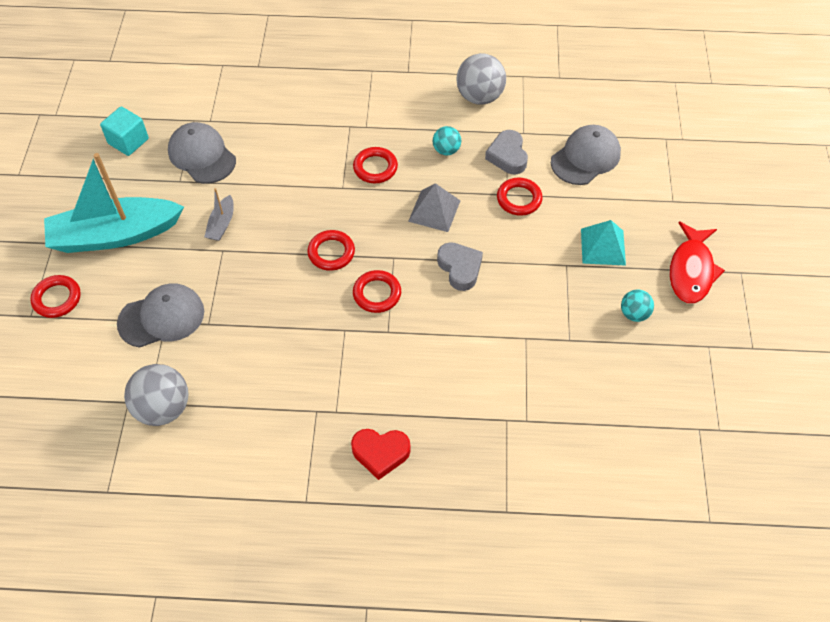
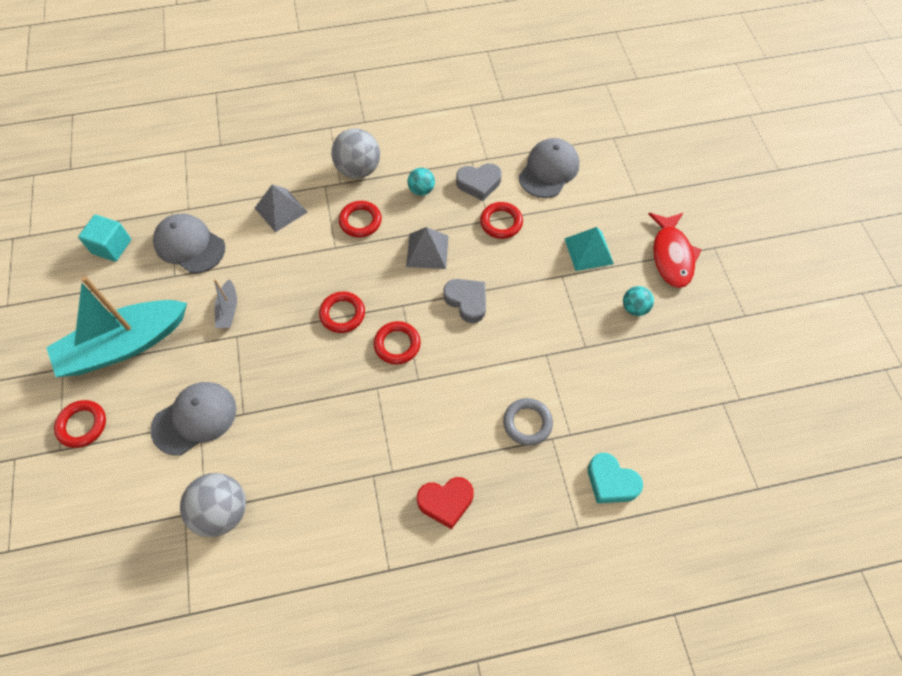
camera: 15 degrees left, 5 degrees up
(299, 140) = (281, 210): none -> grey pyramid
(479, 97) = (437, 132): grey ball -> grey ball (358, 169)
(486, 399) = (527, 423): none -> grey ring
(507, 156) = (479, 183): grey heart -> grey heart turned 75 degrees counterclockwise
(555, 476) = (611, 482): none -> turquoise heart

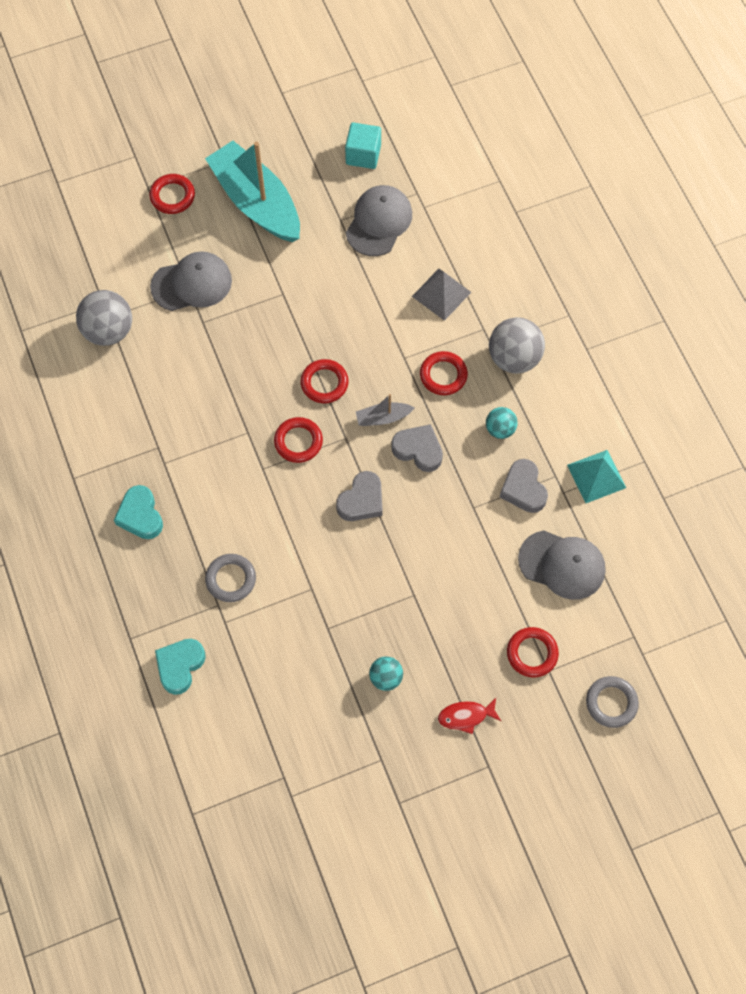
camera: 80 degrees right, 5 degrees up
(195, 418) = (192, 283): grey cap -> grey cap turned 60 degrees counterclockwise
(228, 310) = (310, 278): grey boat -> grey boat (383, 418)
(427, 251) = (418, 450): grey pyramid -> grey heart
(446, 502) = (140, 515): red heart -> turquoise heart
(501, 222) = (473, 521): red ring -> red ring (532, 653)
(588, 251) = (453, 621): turquoise pyramid -> turquoise pyramid (596, 476)
(665, 160) = (611, 703): none -> grey ring
(671, 255) = (466, 716): red fish -> red fish, size x0.58

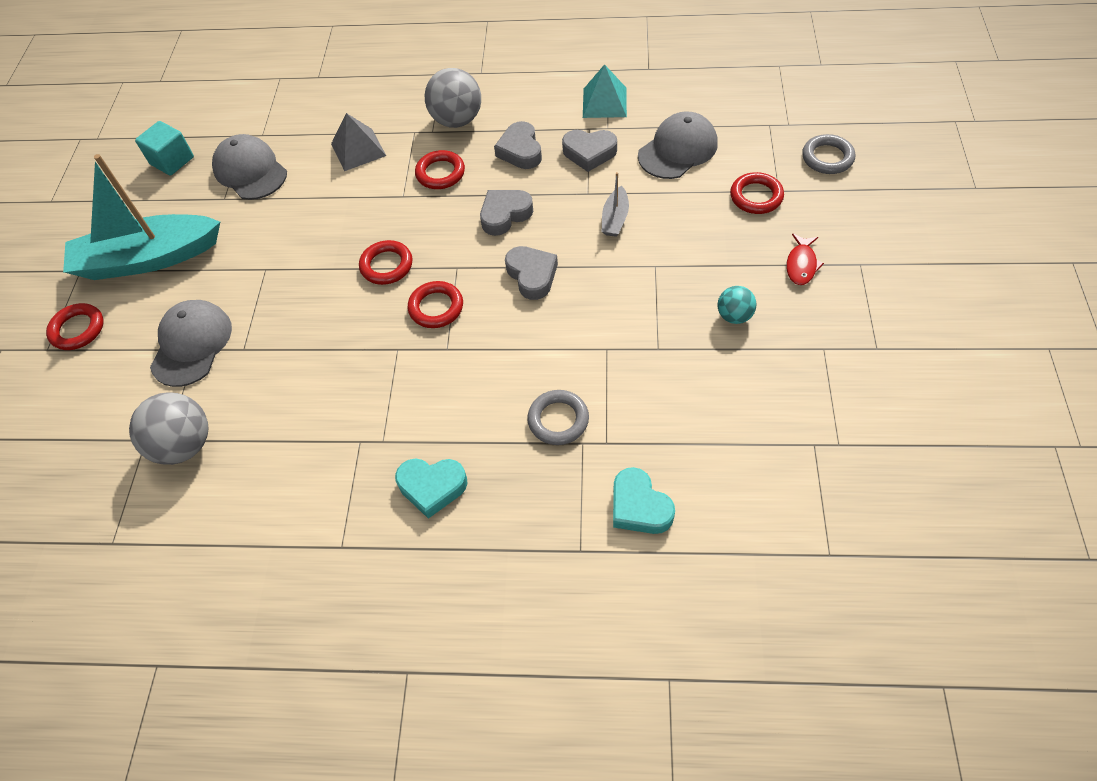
camera: 60 degrees left, 10 degrees down
(383, 418) = (454, 231): grey boat -> grey boat (615, 219)
(500, 429) = (520, 150): turquoise ball -> grey heart

